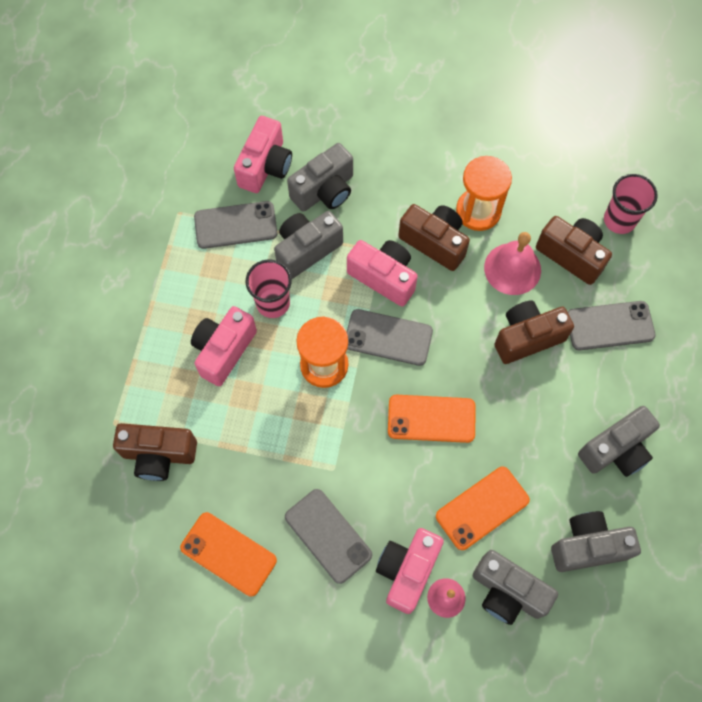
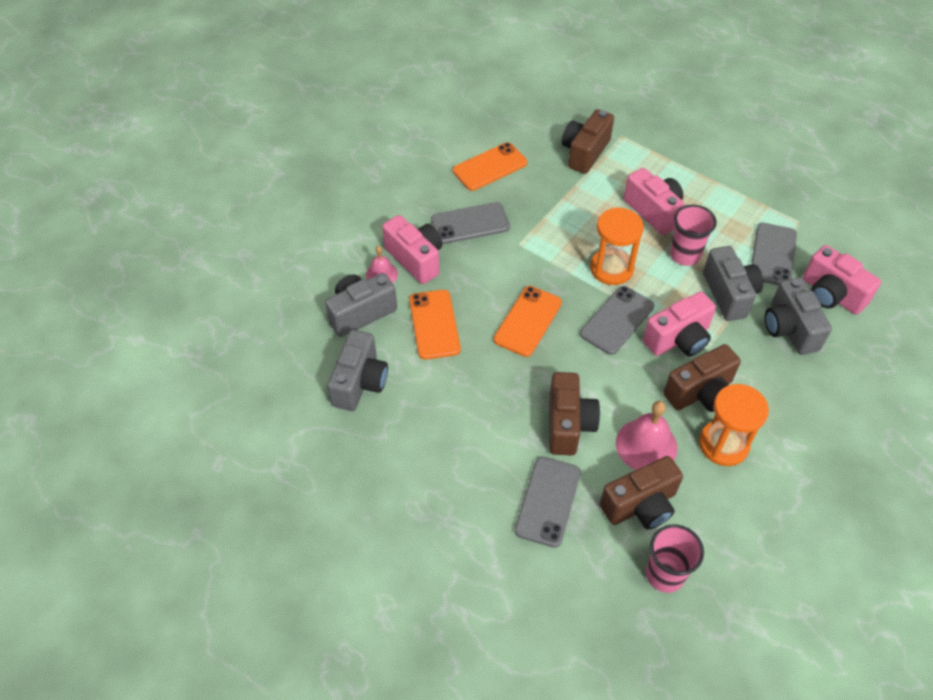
camera: 115 degrees right, 15 degrees down
(616, 450) = (426, 444): grey camera -> none

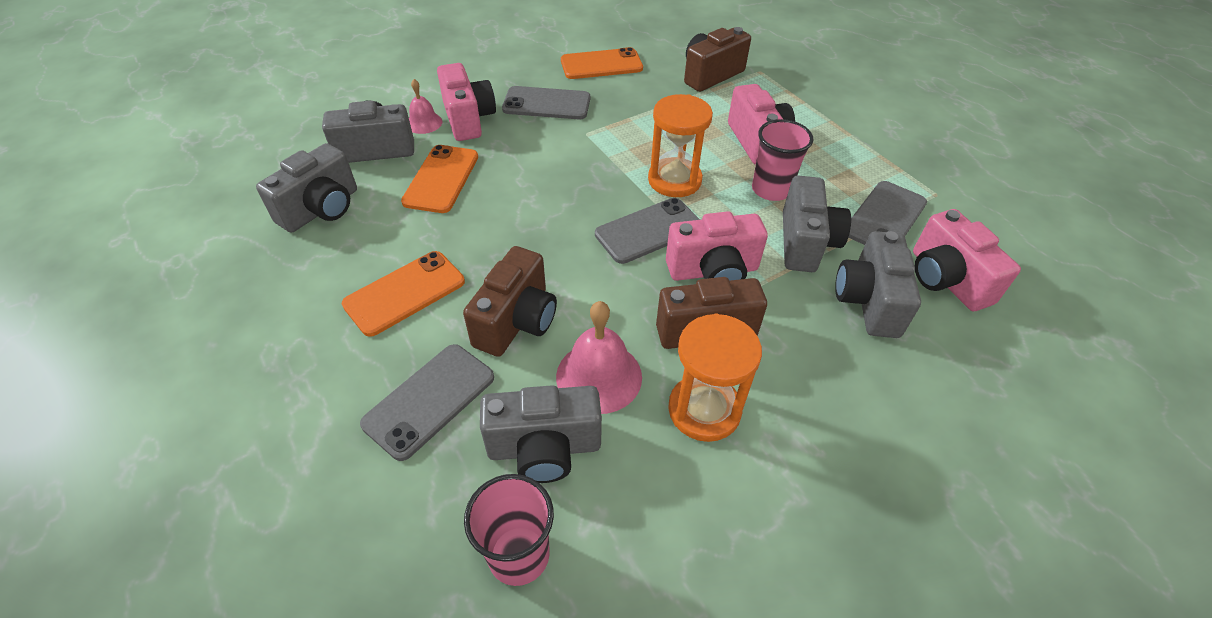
camera: 20 degrees right, 5 degrees down
(527, 321) = (544, 203): orange phone -> orange phone (405, 293)
(640, 505) = (544, 448): brown camera -> grey camera

